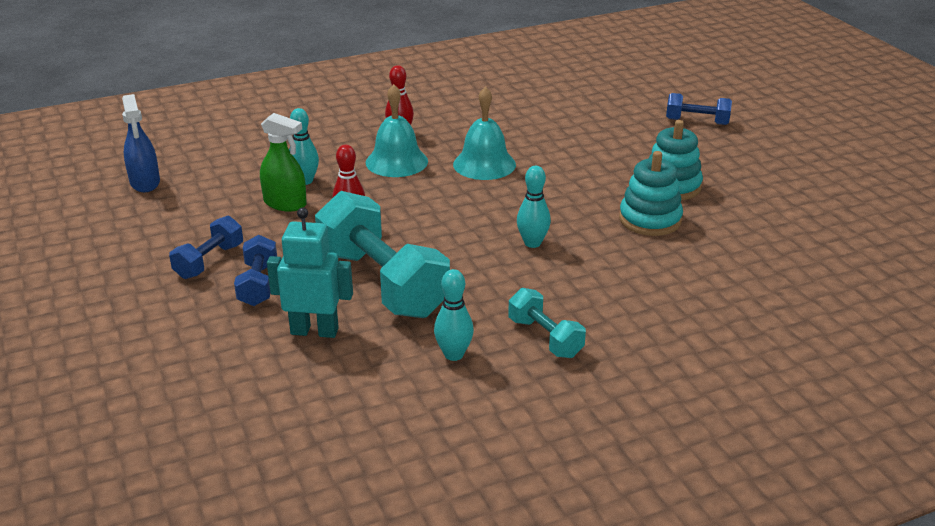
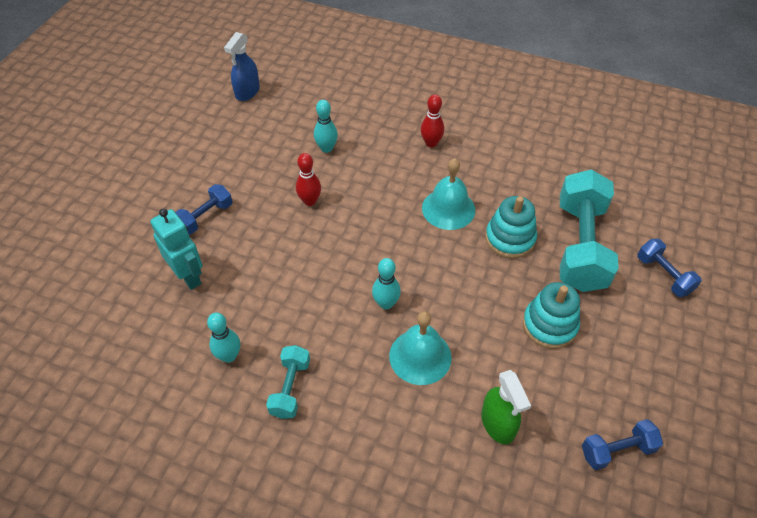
camera: 45 degrees right, 20 degrees up
(209, 261) = (205, 180): blue dumbbell -> blue dumbbell (617, 450)
(285, 203) = (294, 160): green spray bottle -> green spray bottle (498, 424)
(382, 283) = (264, 267): turquoise dumbbell -> turquoise dumbbell (580, 246)
(396, 161) = (398, 168): turquoise bell -> turquoise bell (420, 356)
(650, 220) = (489, 344): turquoise stacking toy -> turquoise stacking toy (510, 238)

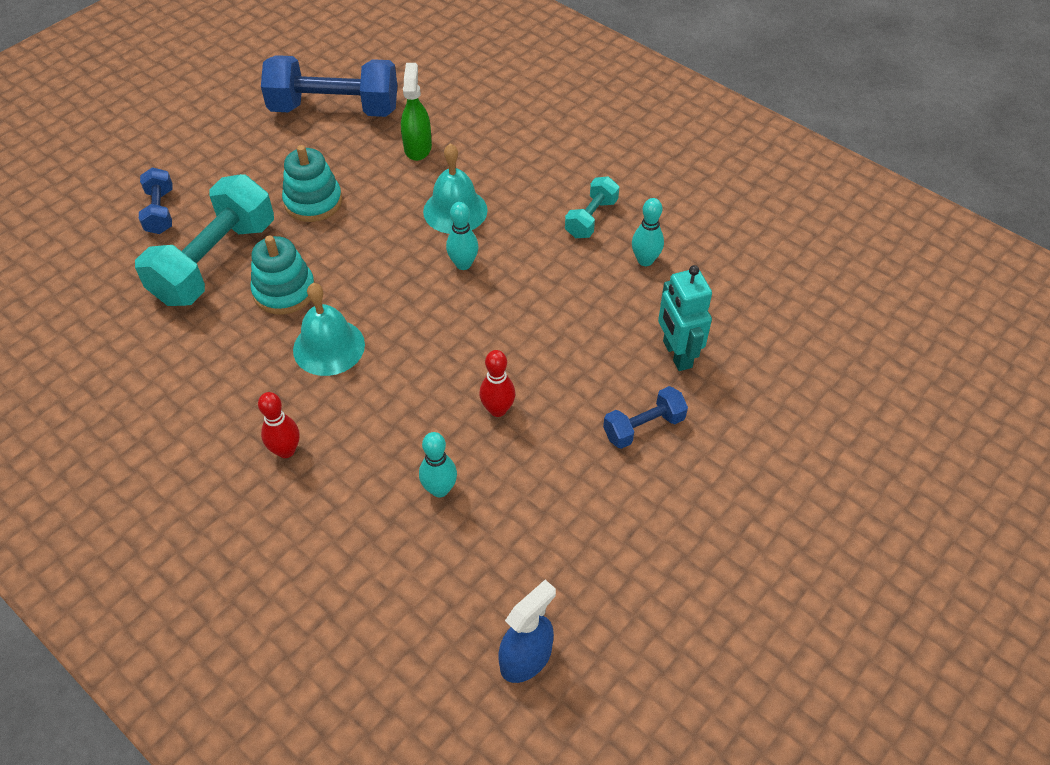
camera: 160 degrees left, 0 degrees up
(617, 450) = (334, 109): blue dumbbell -> blue dumbbell, size x2.00

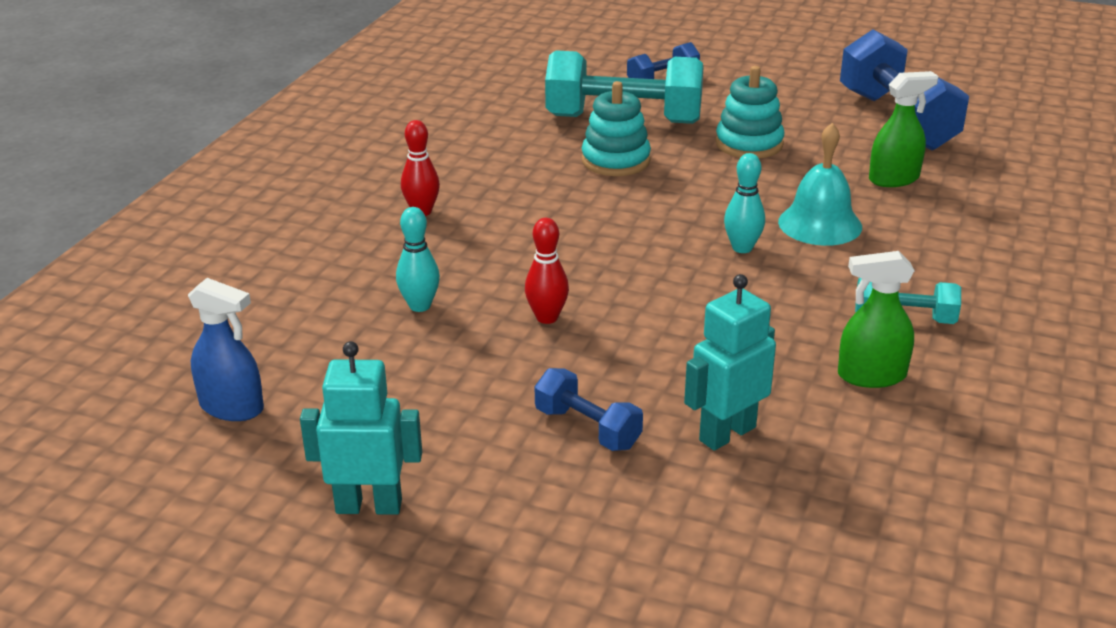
camera: 70 degrees right, 20 degrees down
(329, 347) = (562, 201): turquoise bell -> none
(645, 260) = (871, 376): turquoise bowling pin -> green spray bottle
(684, 583) = (369, 506): none -> turquoise robot

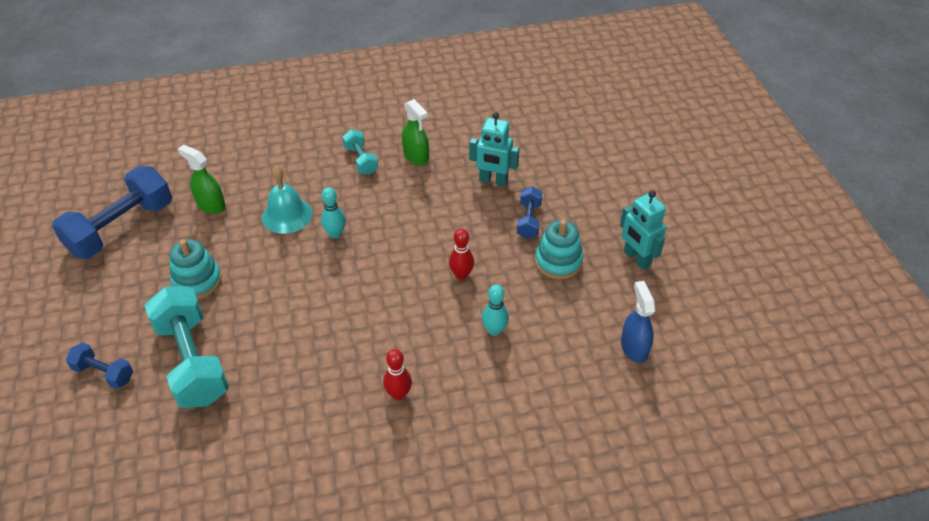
camera: 125 degrees left, 15 degrees up
(615, 160) = (262, 334): turquoise stacking toy -> turquoise stacking toy (558, 261)

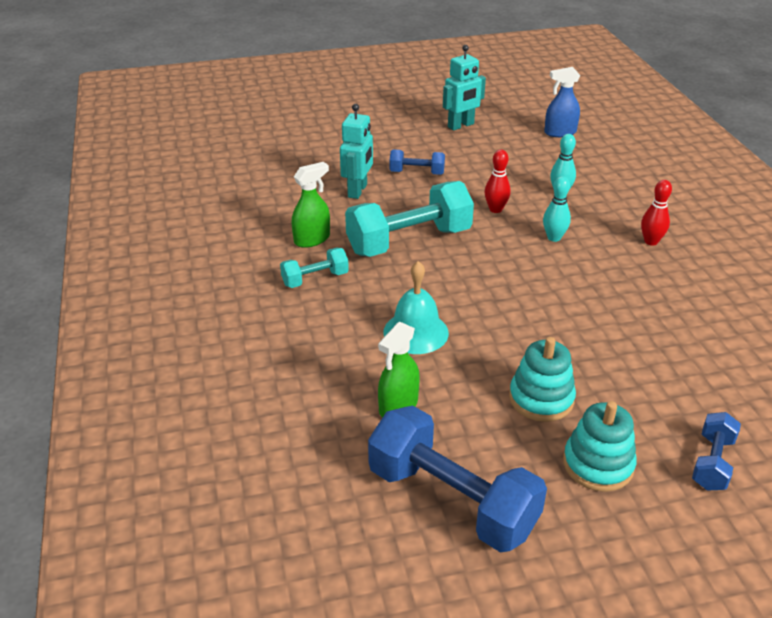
camera: 90 degrees left, 10 degrees down
(192, 361) = (664, 384): turquoise dumbbell -> turquoise dumbbell (409, 241)
(335, 234) = (445, 291): turquoise bowling pin -> turquoise bowling pin (554, 238)
(558, 261) = (470, 160): turquoise stacking toy -> turquoise stacking toy (598, 464)

